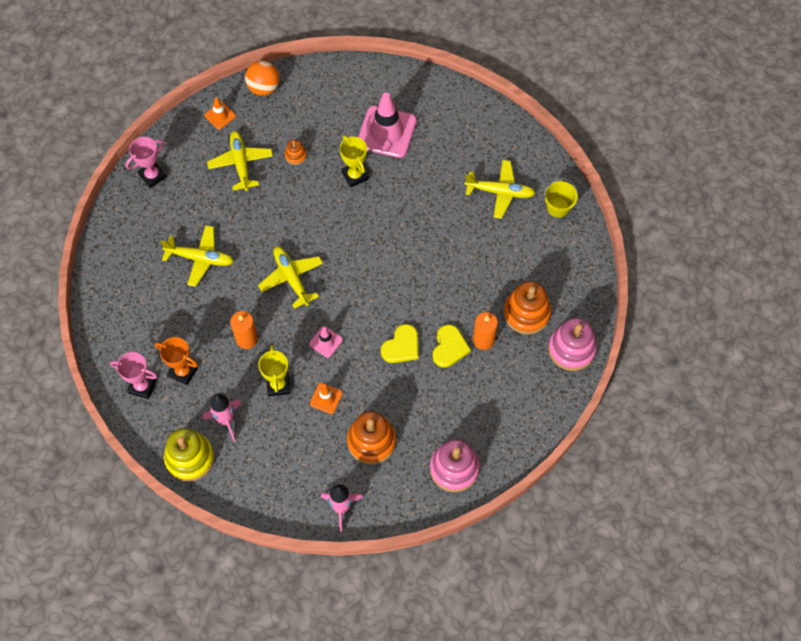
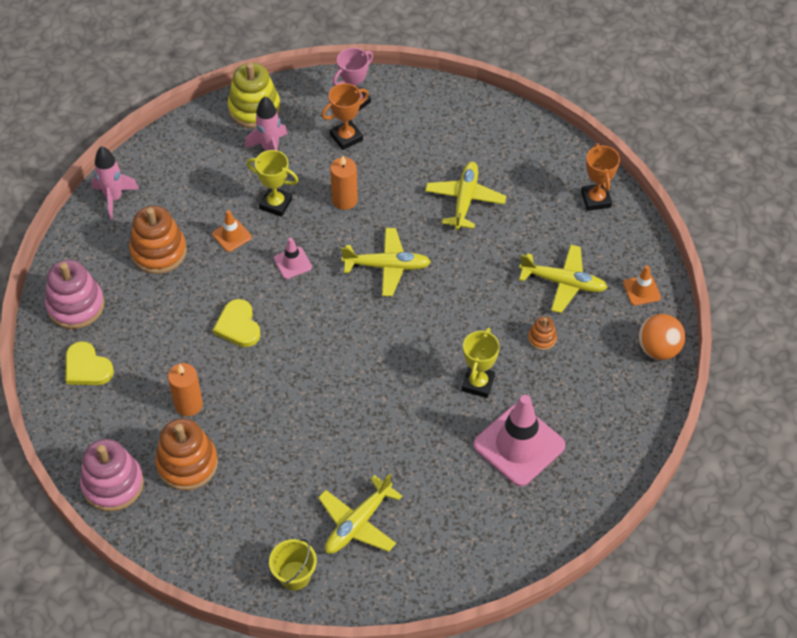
camera: 120 degrees right, 10 degrees down
(152, 176) = (596, 199): pink trophy -> orange trophy
(200, 258) = (465, 200): yellow plane -> yellow plane turned 150 degrees clockwise
(355, 176) = (478, 383): yellow trophy -> yellow trophy turned 75 degrees counterclockwise
(449, 347) = (204, 368): yellow heart -> yellow heart (87, 367)

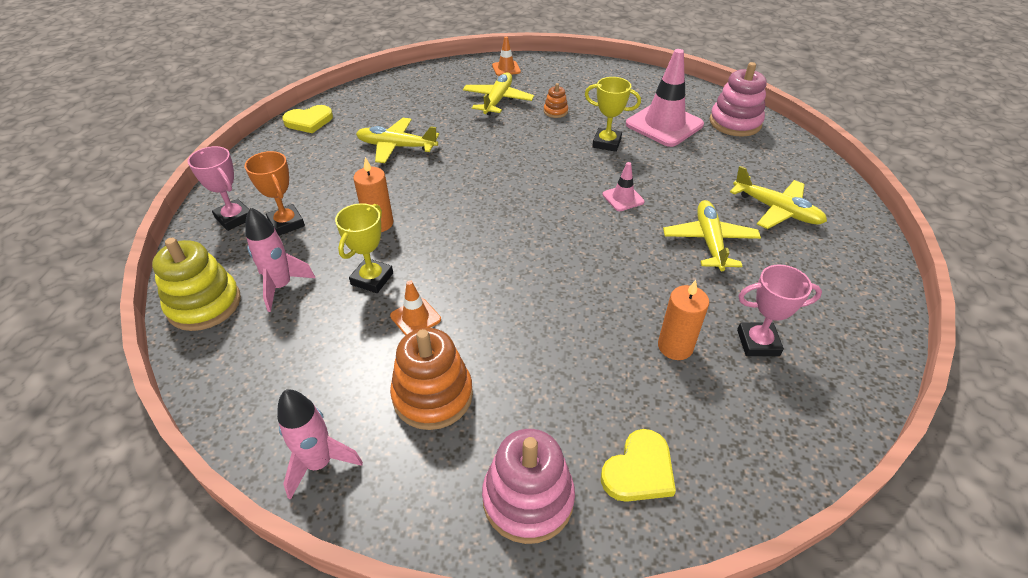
camera: 90 degrees left, 10 degrees down
(113, 484) = (815, 419): pink stacking toy -> pink stacking toy (735, 123)
(187, 464) = (758, 343): orange stacking toy -> pink trophy
(238, 326) = (554, 305): yellow heart -> yellow heart (309, 121)
(292, 263) = (463, 262): pink traffic cone -> pink traffic cone (623, 198)
(294, 575) = (853, 250): yellow bucket -> none
(387, 266) = (473, 193): yellow plane -> yellow plane (709, 241)
(596, 199) = (411, 83): orange trophy -> none
(658, 349) = (561, 65): orange ball -> none

